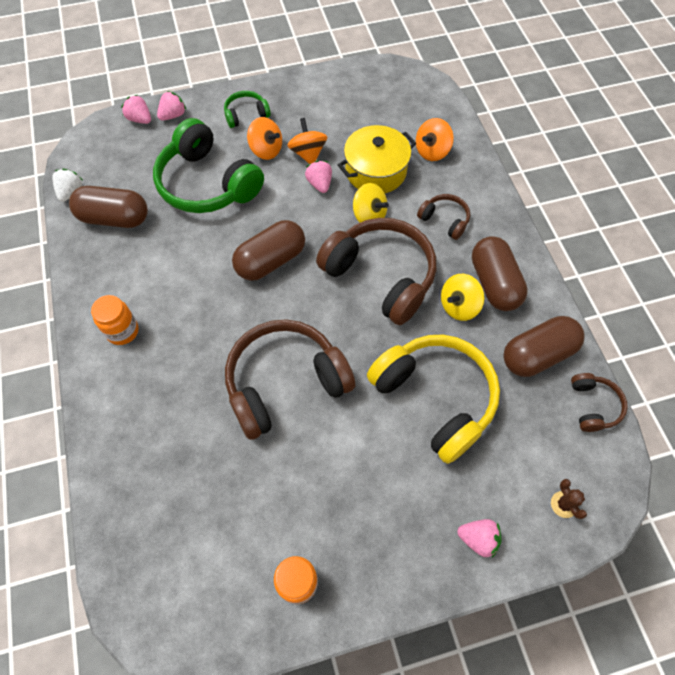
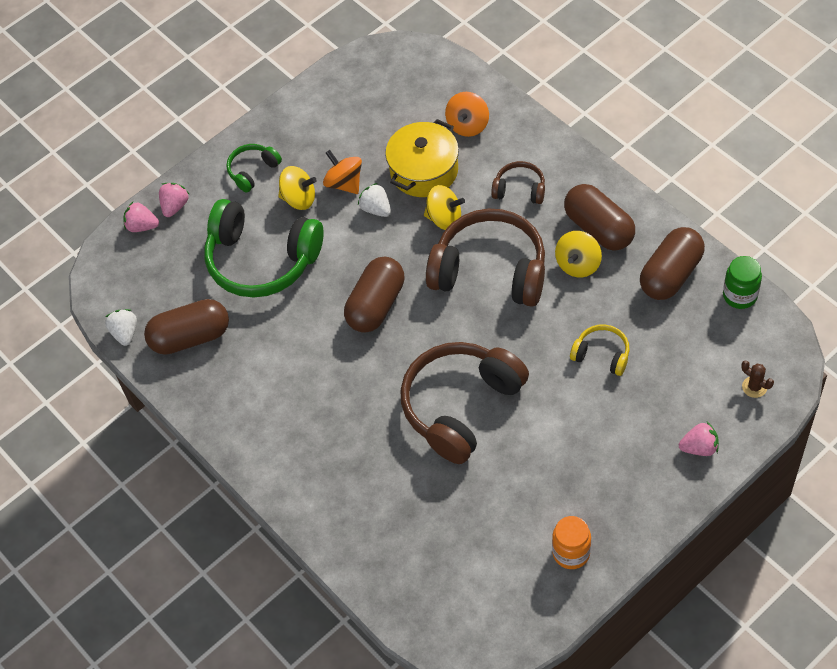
camera: 20 degrees left, 5 degrees down
(122, 331) = (277, 435): orange jar -> none
(266, 150) = (299, 199): orange spinning top -> yellow spinning top
(319, 184) = (376, 209): pink strawberry -> white strawberry
(435, 398) = (601, 355): yellow headphones -> yellow headphones, size x0.47
(593, 406) = (740, 295): brown headphones -> green jar

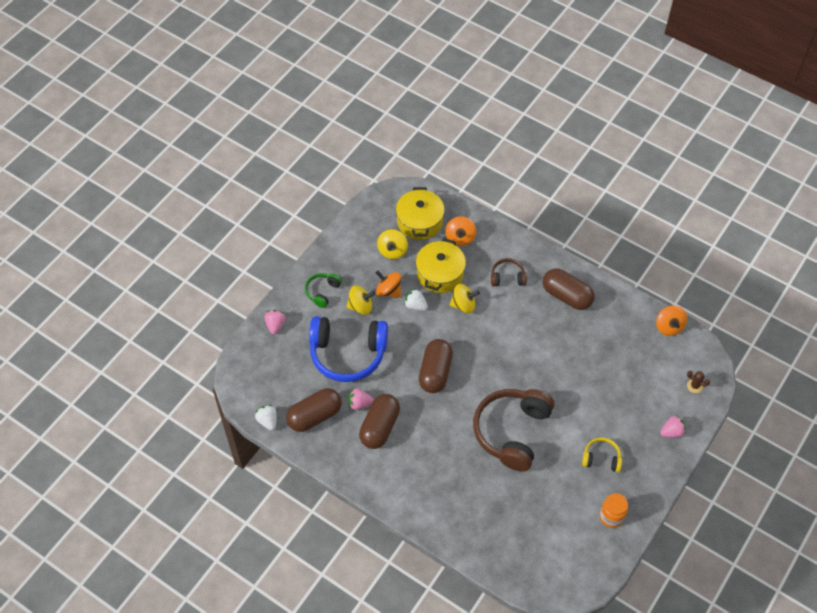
camera: 20 degrees left, 0 degrees up
(142, 226) = (256, 343): pink strawberry -> pink strawberry (359, 404)
(262, 260) = (348, 353): green headphones -> blue headphones
(417, 95) = (419, 222): none -> yellow pot
(490, 271) = (504, 336): brown headphones -> none
(578, 264) = (560, 322): yellow spinning top -> yellow spinning top (392, 251)
(601, 355) = (593, 381): yellow headphones -> yellow headphones (601, 458)
(670, 274) = (621, 320): brown capsule -> brown capsule (380, 427)
(740, 295) = (669, 327): green jar -> orange spinning top

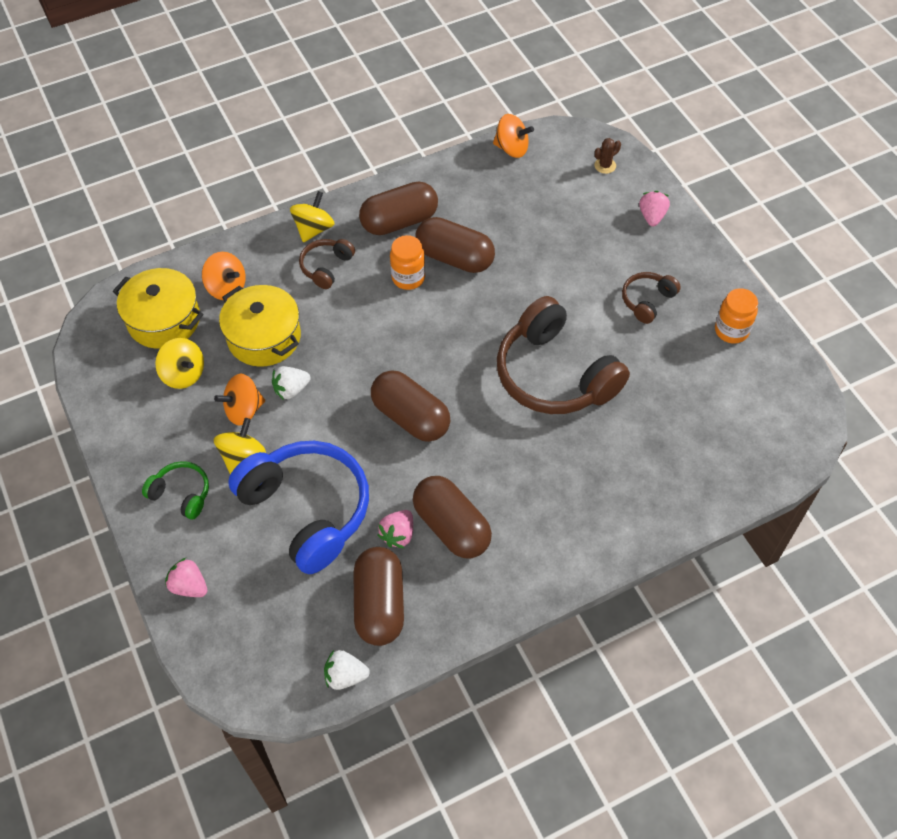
camera: 60 degrees left, 0 degrees up
(322, 292) = (181, 494): green headphones -> green headphones turned 150 degrees clockwise
(348, 353) = (307, 510): blue headphones -> blue headphones turned 75 degrees counterclockwise
(463, 305) = (332, 335): yellow spinning top -> yellow spinning top (314, 229)
(528, 322) = (408, 278): none -> orange jar
(560, 338) = (455, 258): none -> brown capsule
(601, 458) = (647, 301): yellow headphones -> brown headphones

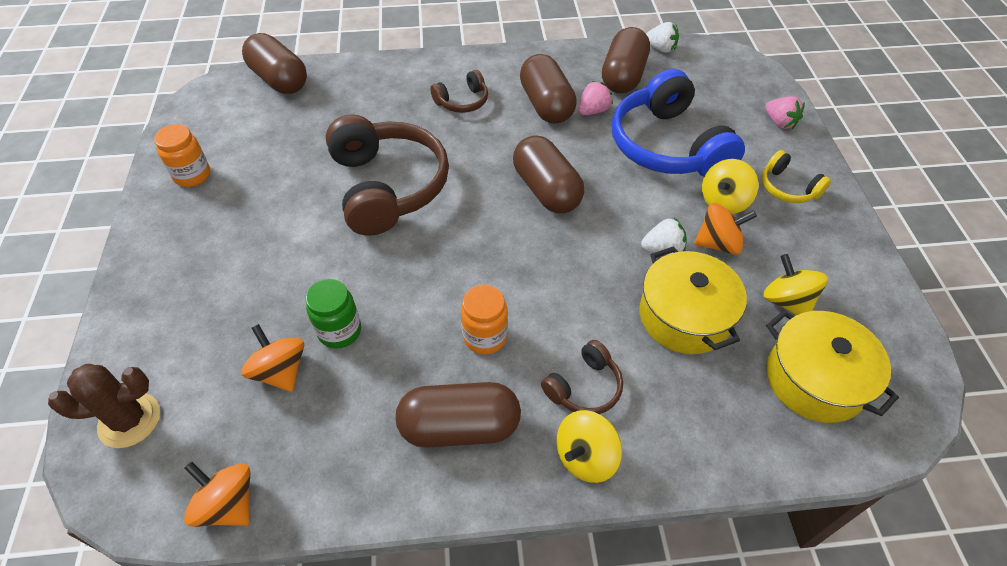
camera: 160 degrees left, 5 degrees down
(181, 494) = (788, 188): green headphones -> yellow headphones
(227, 288) = (726, 400): orange spinning top -> orange spinning top (280, 371)
(455, 258) = (415, 345): brown capsule -> brown capsule (279, 80)
(513, 251) = (339, 331): none -> green jar
(605, 165) = (129, 420): brown cactus -> brown cactus, size x1.79
(647, 301) = (242, 226): brown headphones -> brown headphones (462, 101)
(652, 216) = (145, 321): pink strawberry -> none

